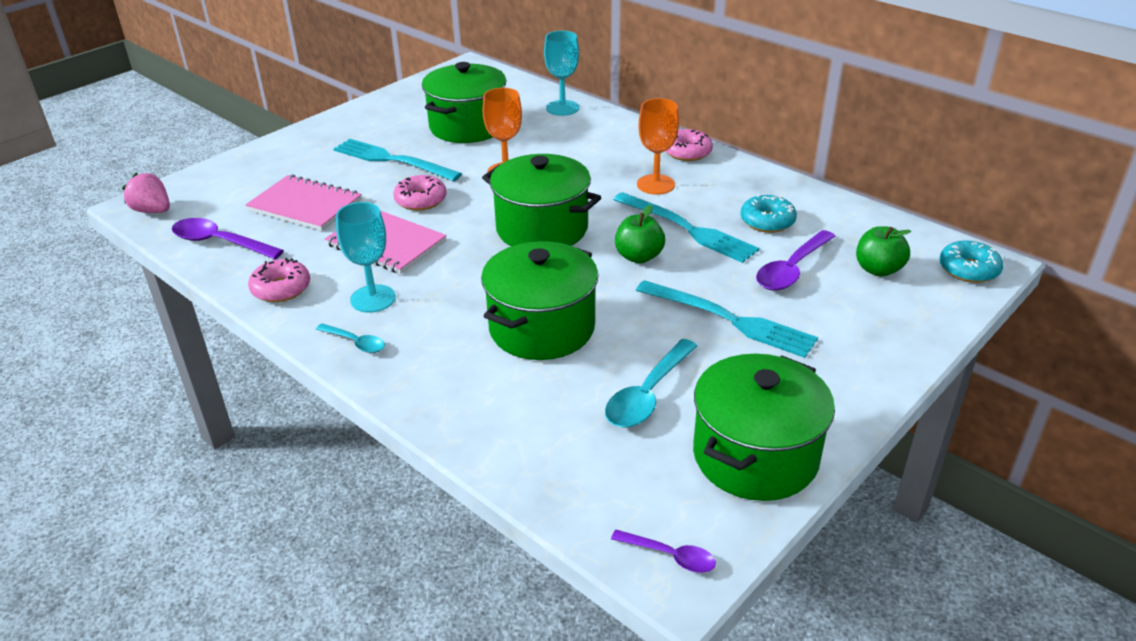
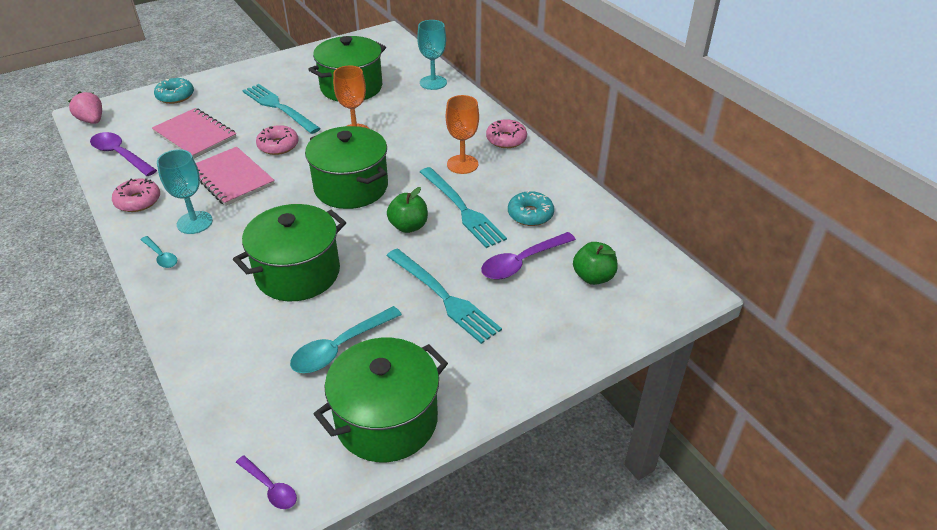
camera: 15 degrees right, 5 degrees up
(968, 269) = (671, 293): turquoise donut -> turquoise donut (175, 96)

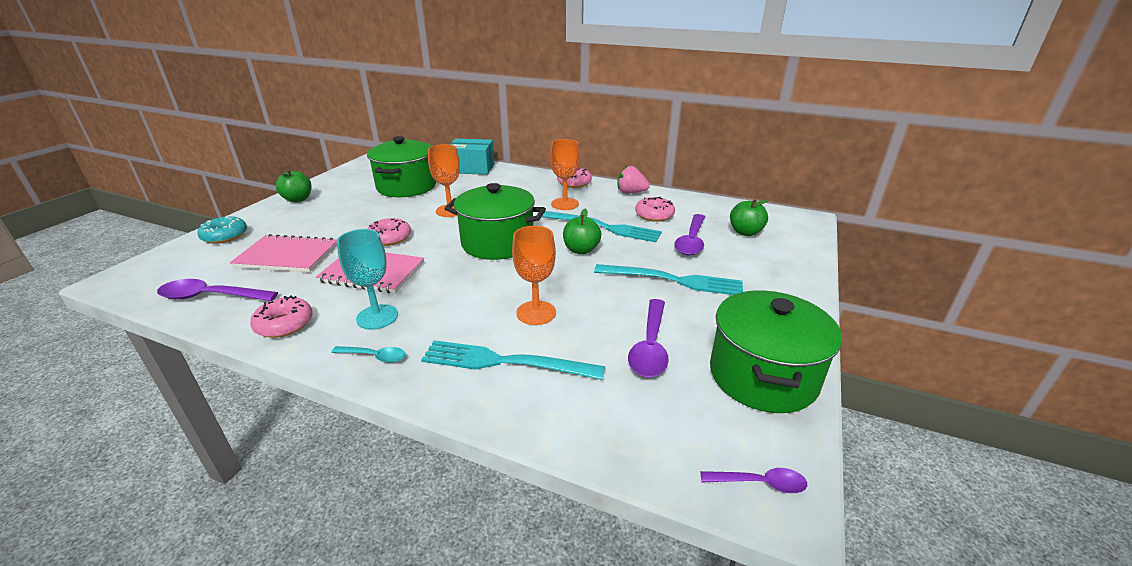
camera: 35 degrees left, 10 degrees down
(92, 120) = (134, 282): pink strawberry -> pink strawberry (631, 192)
(256, 72) = (298, 199): none -> green apple
(279, 107) = (354, 214): turquoise fork -> turquoise fork (505, 362)
(298, 273) = (536, 313): green pot -> orange goblet
(340, 348) = (650, 346): turquoise spoon -> purple spoon
(433, 83) = (472, 168): turquoise goblet -> turquoise box
(530, 214) = (654, 215): turquoise donut -> pink donut

